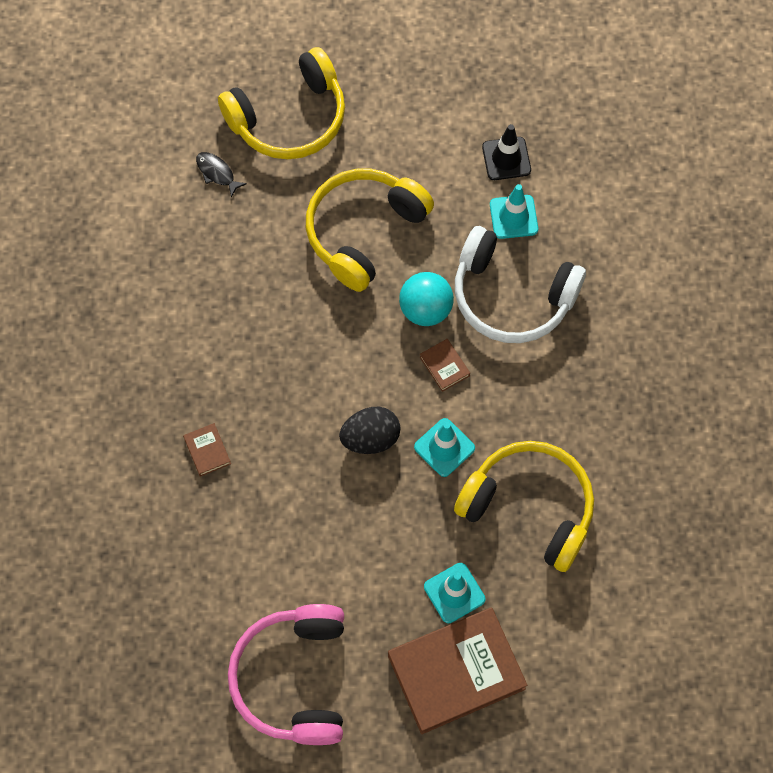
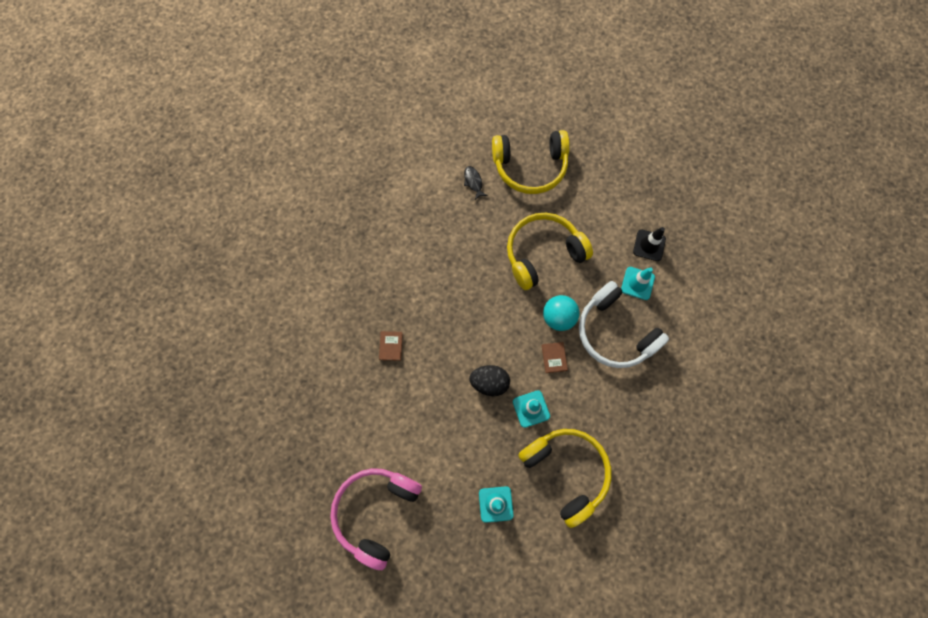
camera: 25 degrees right, 5 degrees up
(456, 672) = (474, 555): brown book -> none

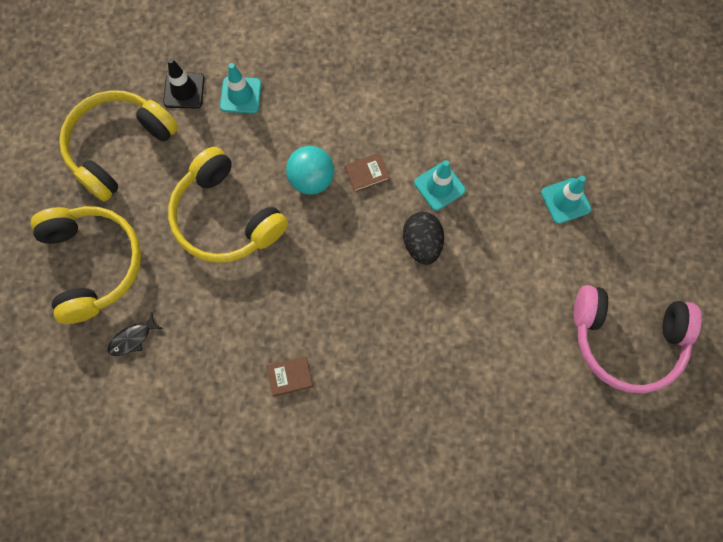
camera: 105 degrees left, 0 degrees up
(391, 346) = (411, 386): brown book -> brown book (290, 376)
(566, 471) = (501, 132): yellow headphones -> yellow headphones (119, 147)
(614, 332) = (313, 110): white headphones -> none

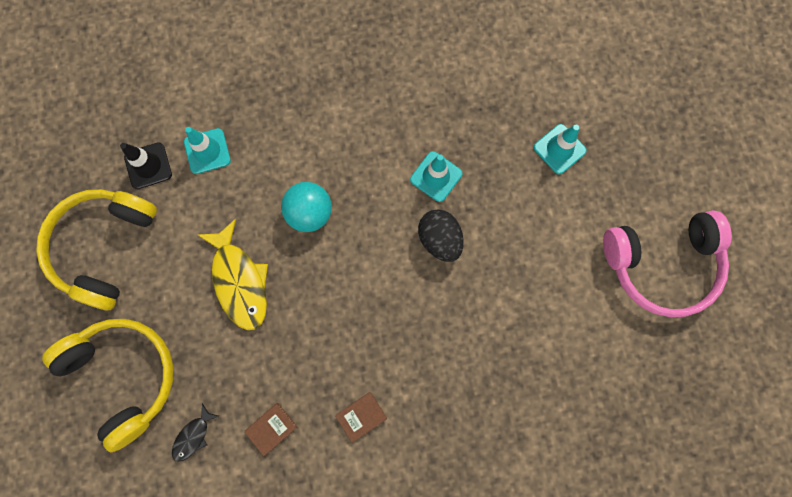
camera: 20 degrees left, 5 degrees up
(226, 217) = (239, 281): yellow headphones -> yellow fish
(367, 173) = (361, 188): brown book -> brown book (271, 428)

